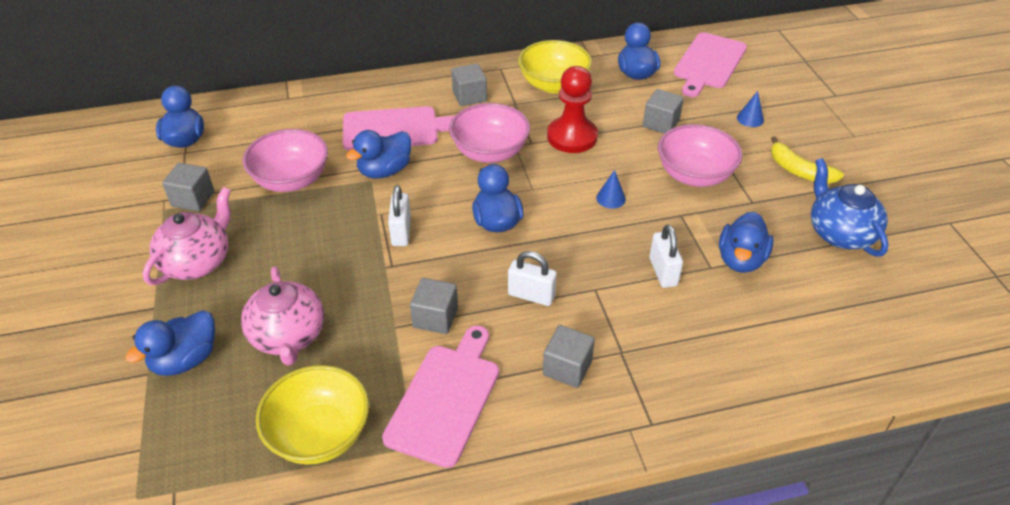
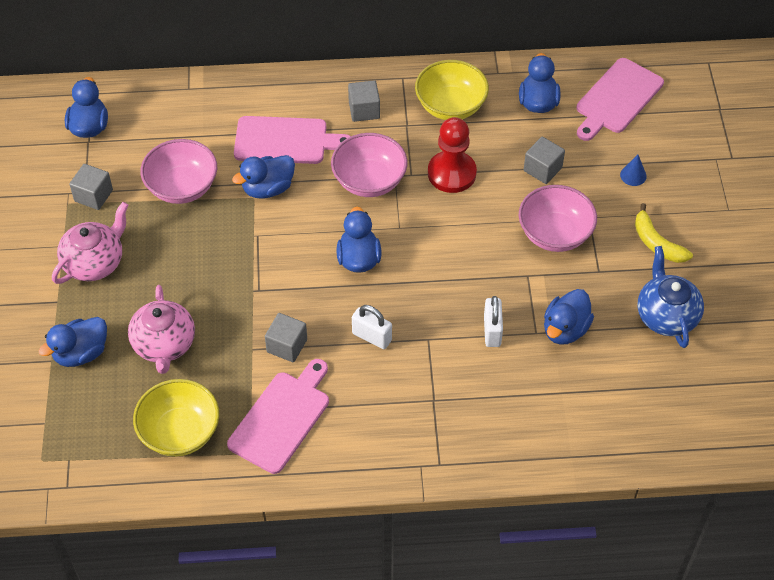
camera: 10 degrees right, 10 degrees up
(401, 232) = (272, 257): white padlock -> none
(567, 368) = (385, 407): grey cube -> none
(611, 198) = (468, 248): blue cone -> none

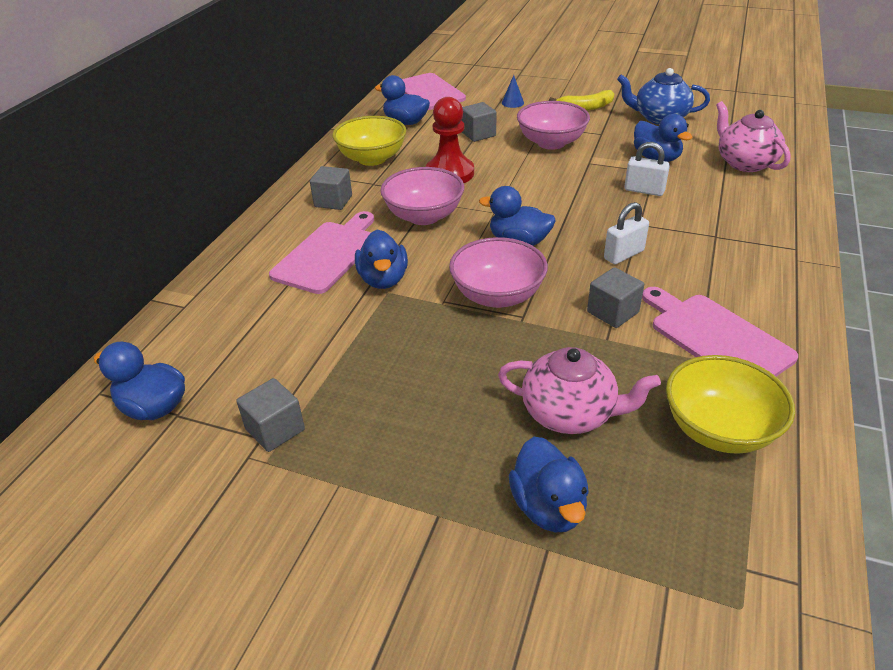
camera: 65 degrees left, 15 degrees down
(94, 262) = (393, 454): pink teapot -> pink teapot (745, 163)
(182, 187) = (328, 343): pink bowl -> pink bowl (497, 295)

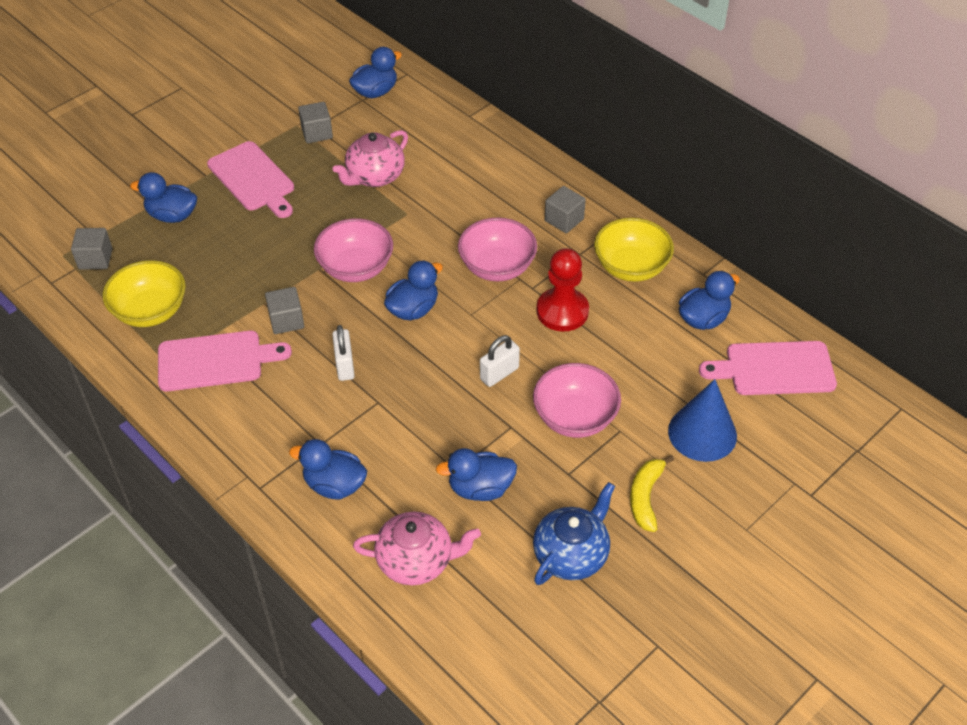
camera: 115 degrees right, 10 degrees up
(328, 254) = (481, 196): pink cutting board -> pink cutting board (253, 179)
(383, 279) = (424, 216): blue duck -> blue duck (334, 485)
(478, 134) = (635, 366): grey cube -> grey cube (95, 259)
(512, 103) = (702, 433): blue cone -> blue cone, size x2.24
(569, 413) = (221, 253): pink teapot -> pink teapot (374, 176)
(644, 190) = (427, 439): white padlock -> white padlock (499, 374)

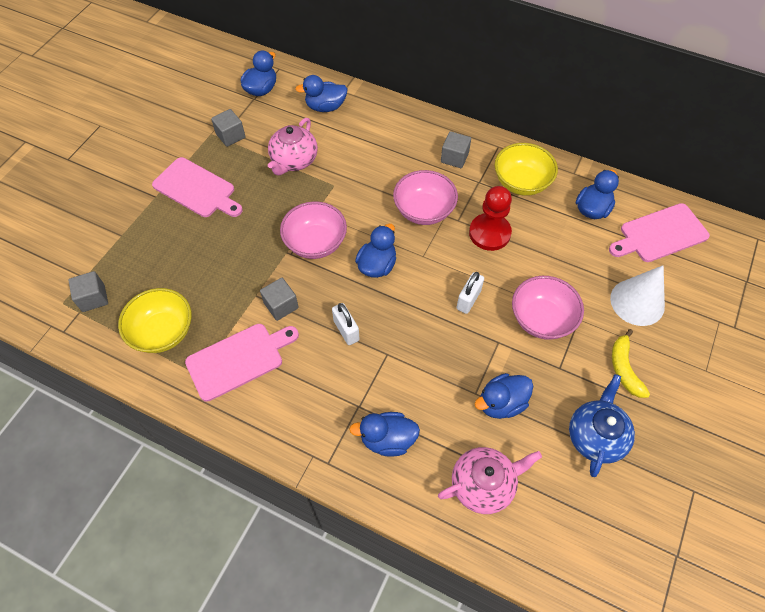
camera: 20 degrees left, 10 degrees up
(172, 215) = (143, 240): blue duck -> blue duck (325, 107)
(702, 433) = (637, 302): blue cone -> white cone

